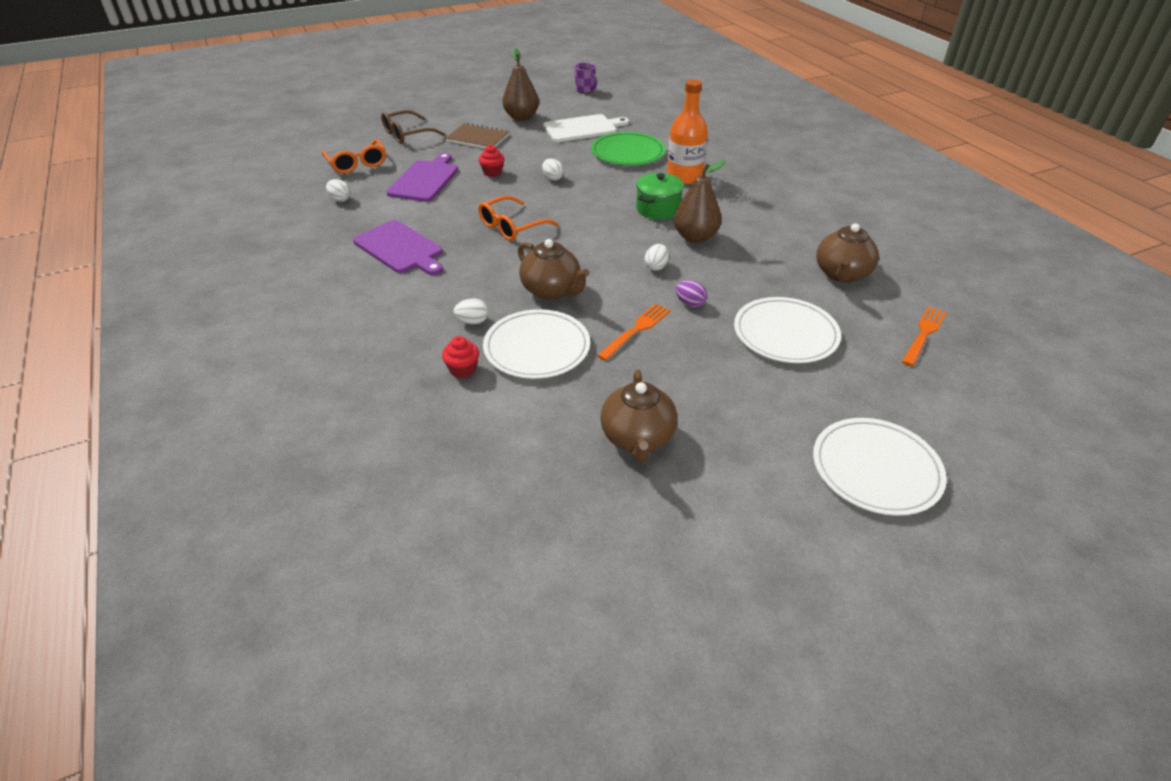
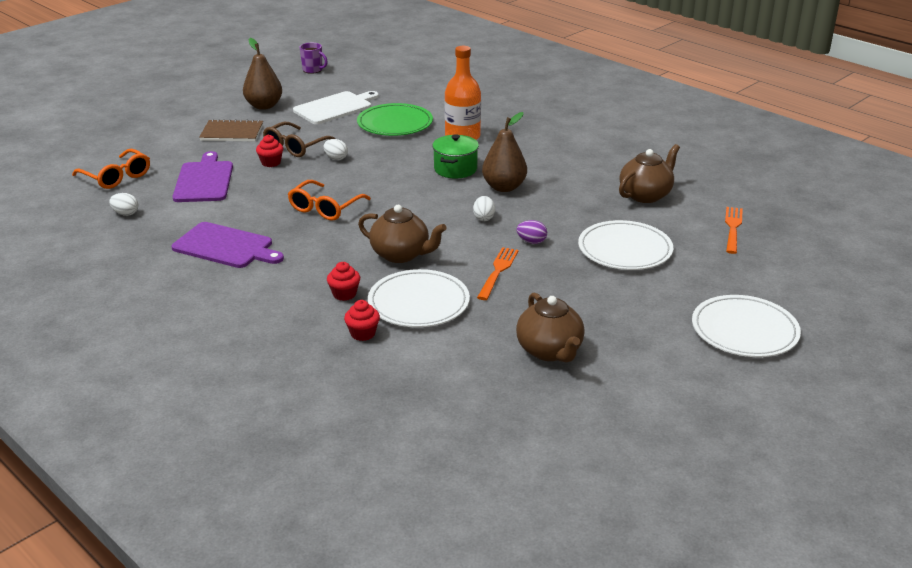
camera: 20 degrees left, 10 degrees down
(407, 134) = (151, 140): brown glasses -> brown glasses (296, 147)
(472, 321) = (344, 294): white egg -> red cupcake
(842, 274) = (645, 195): brown teapot -> brown teapot turned 135 degrees counterclockwise

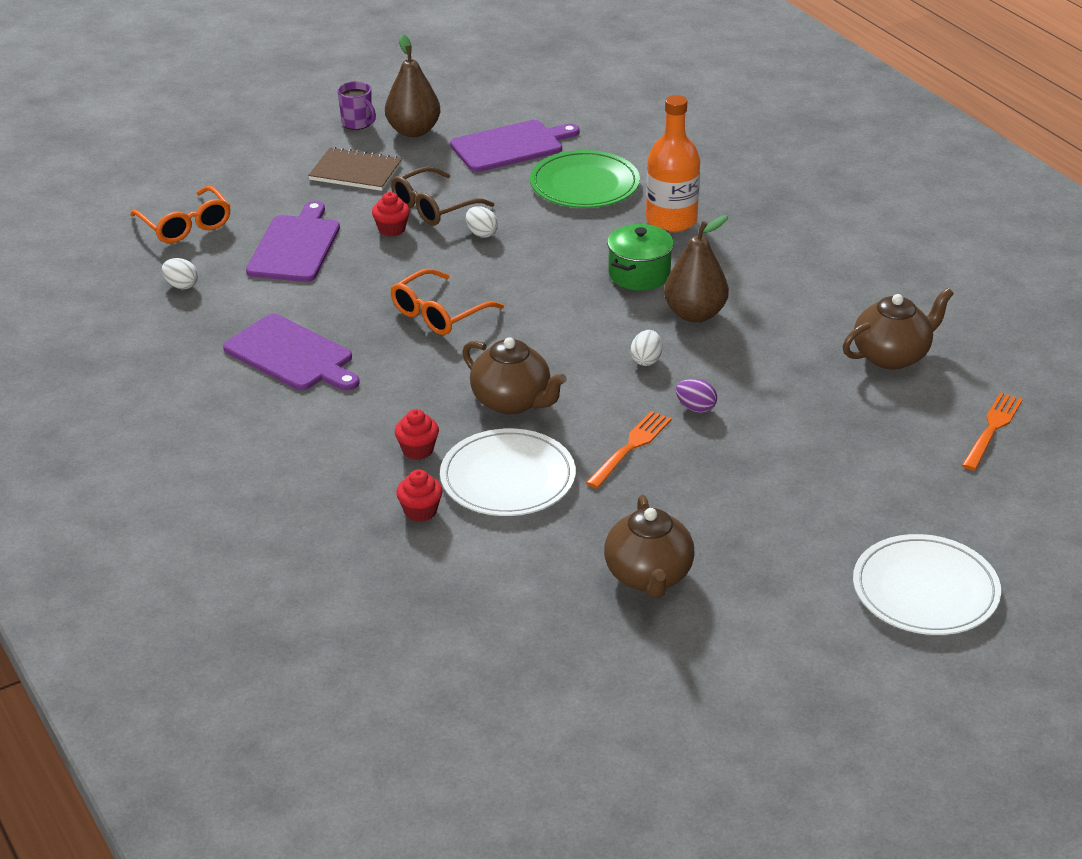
camera: 15 degrees right, 5 degrees up
(313, 70) = (503, 74): purple mug -> purple mug (357, 123)
(335, 107) = (511, 146): white cutting board -> purple cutting board
(625, 249) = (820, 440): white plate -> none

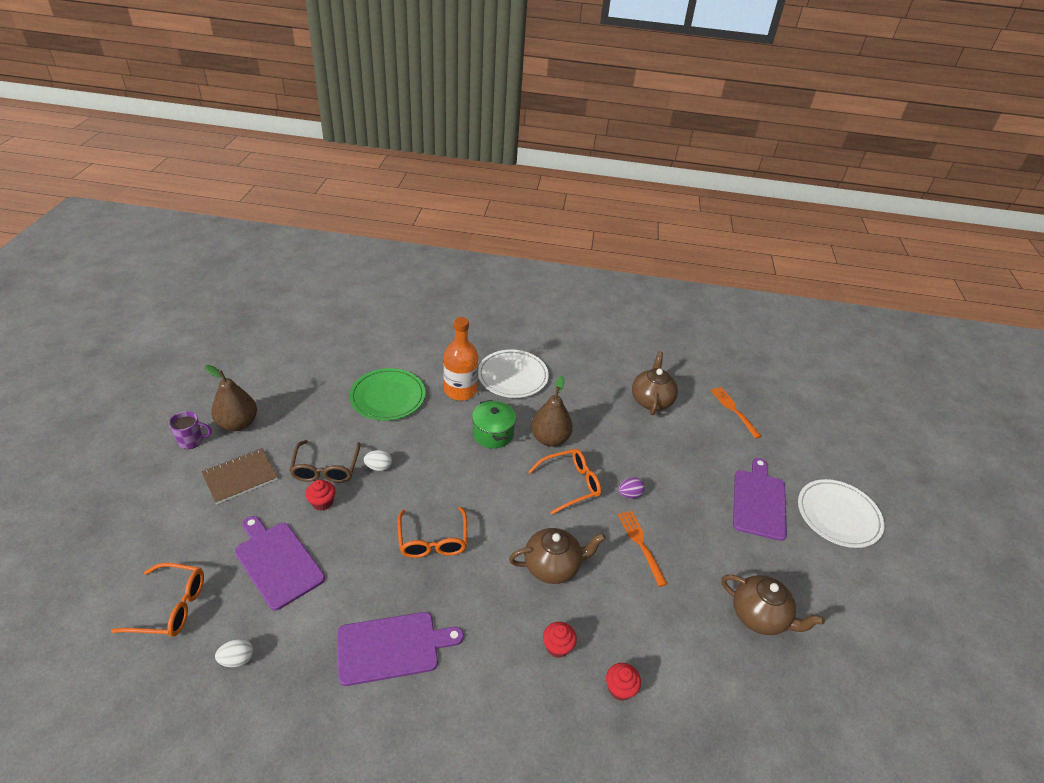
camera: 55 degrees left, 5 degrees up
(508, 478) = (623, 619): white plate -> white plate (512, 376)
(511, 146) = (312, 397): purple cutting board -> purple cutting board (759, 501)
(646, 360) = (570, 484): white egg -> orange glasses

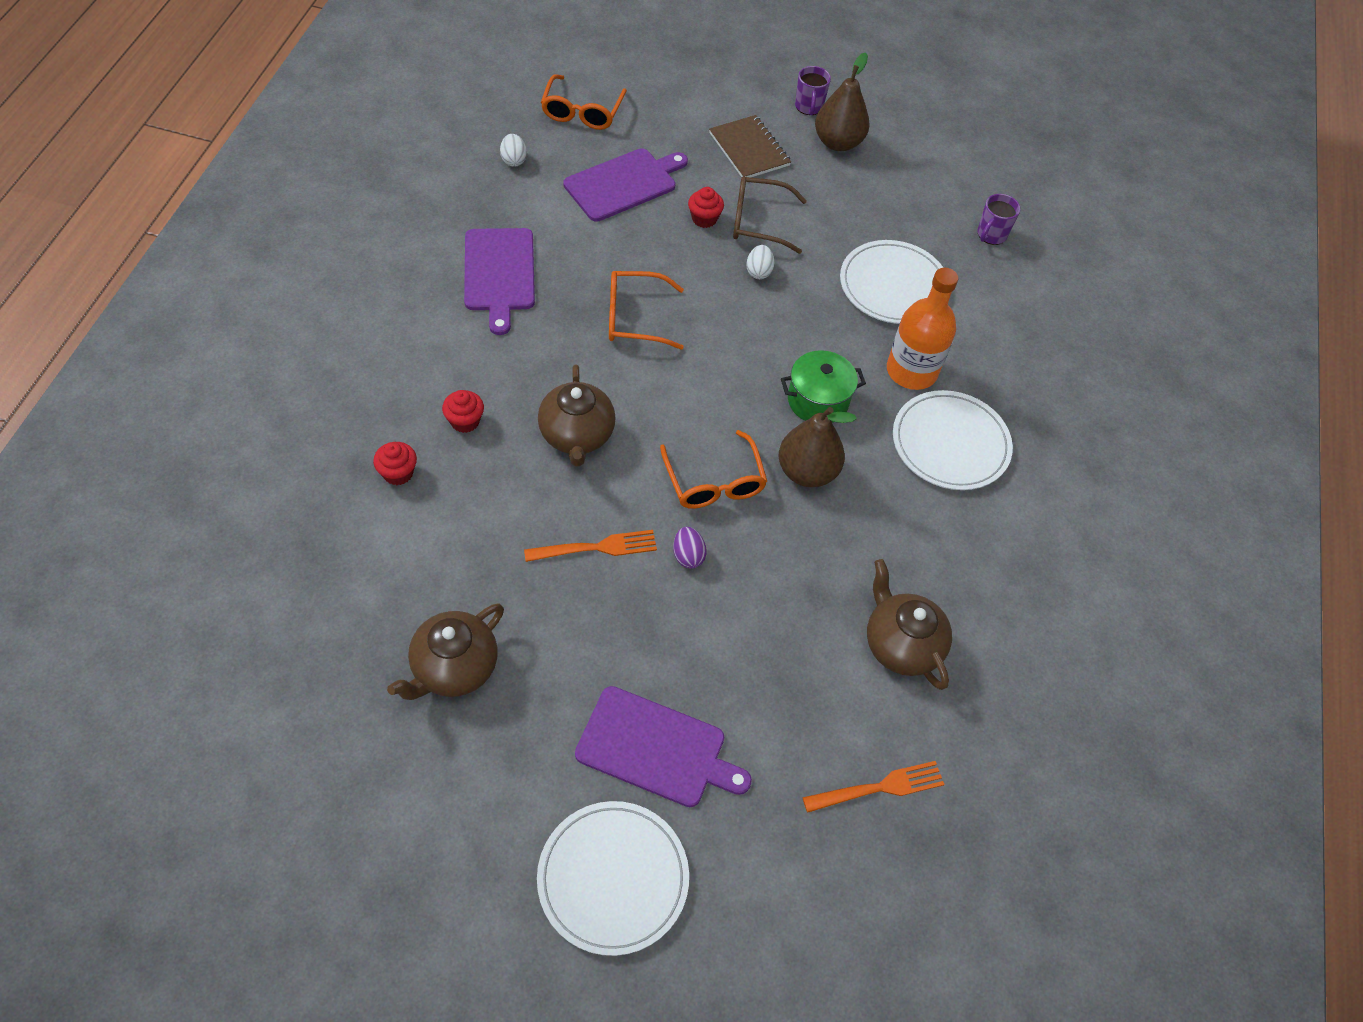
camera: 95 degrees right, 15 degrees up
(338, 350) = (991, 235): none -> purple mug
(388, 397) = (893, 286): green plate -> white plate
(651, 400) = (900, 644): brown teapot -> brown teapot turned 135 degrees counterclockwise

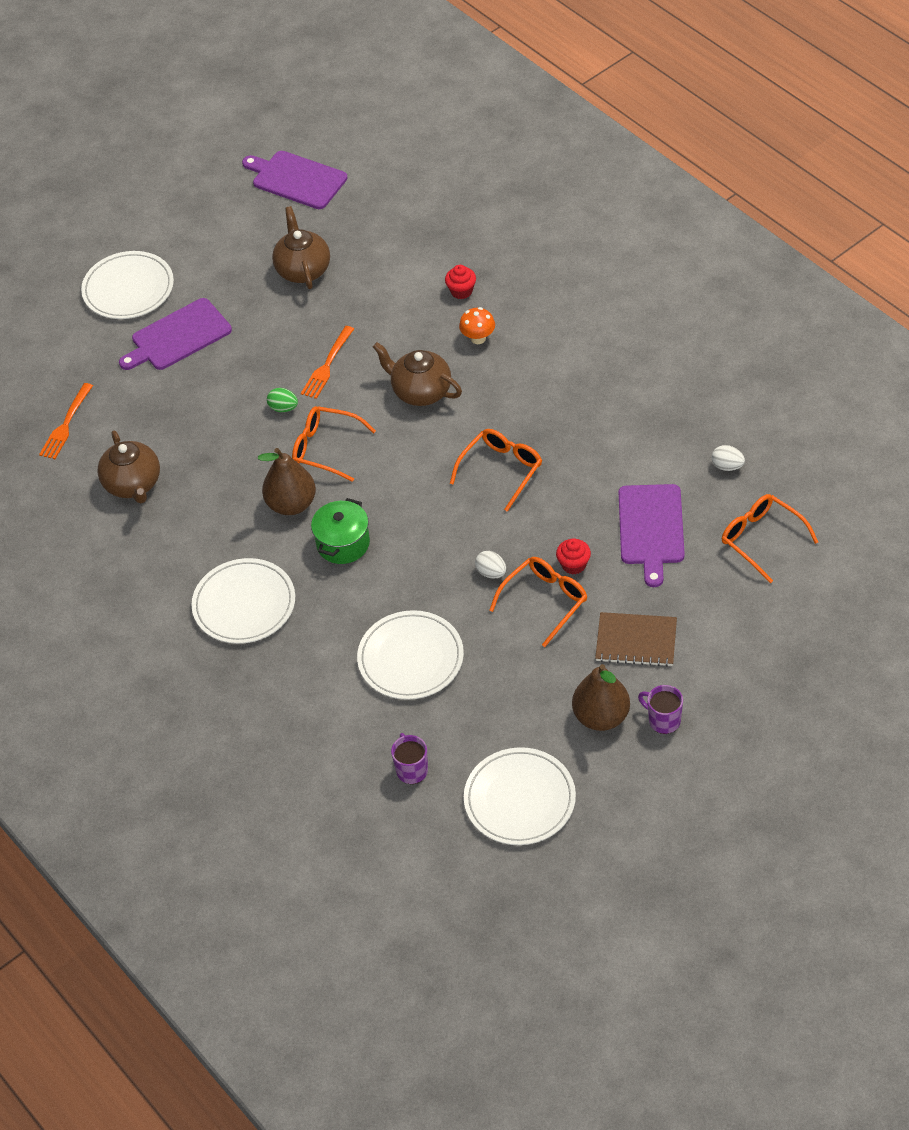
camera: 135 degrees right, 5 degrees down
(465, 421) = (478, 338): red cupcake -> orange mushroom
(499, 274) = (603, 408): purple cutting board -> purple cutting board (296, 179)
(688, 556) = (283, 408): purple egg -> green egg
(758, 222) = (545, 601): brown glasses -> orange glasses
(900, 644) = (133, 484): brown teapot -> brown teapot turned 60 degrees clockwise
(911, 371) = (322, 619): orange bottle -> none
(952, 159) = (519, 799): none -> white plate

